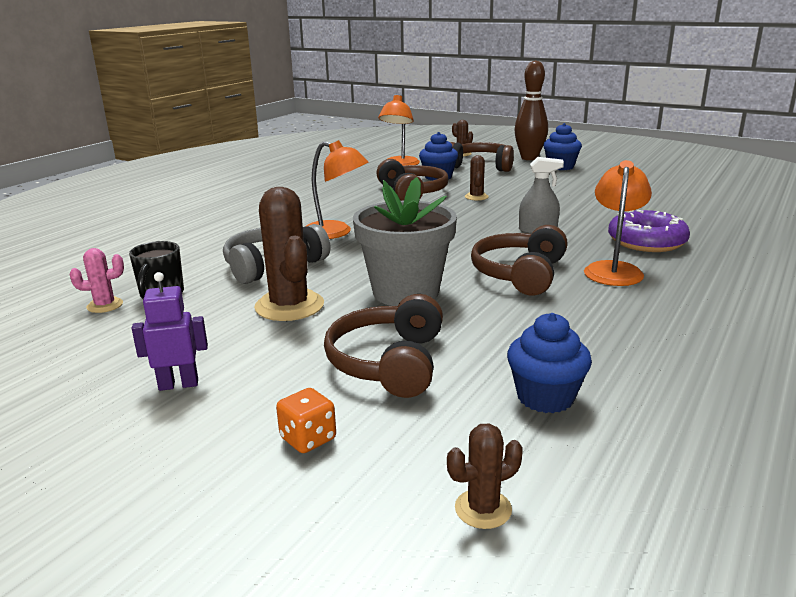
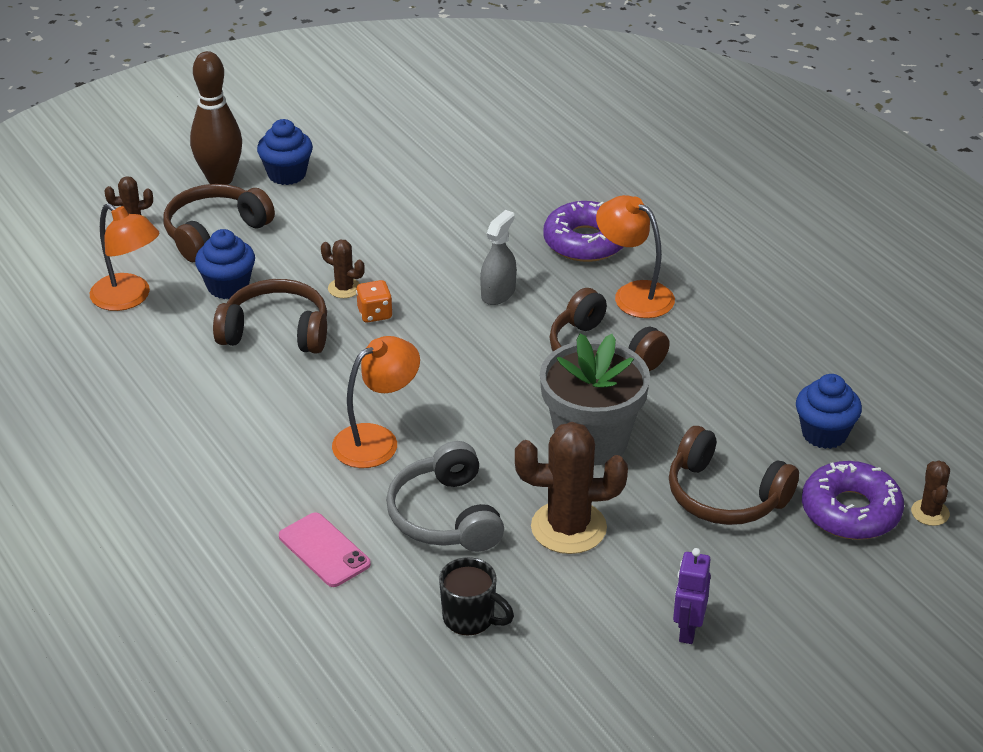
camera: 65 degrees left, 15 degrees up
(105, 305) = (468, 667): pink cactus -> none
(214, 242) = (324, 550): none -> pink phone
(308, 439) = (813, 571): orange dice -> orange dice (375, 314)
(430, 443) = (850, 511): none -> purple donut

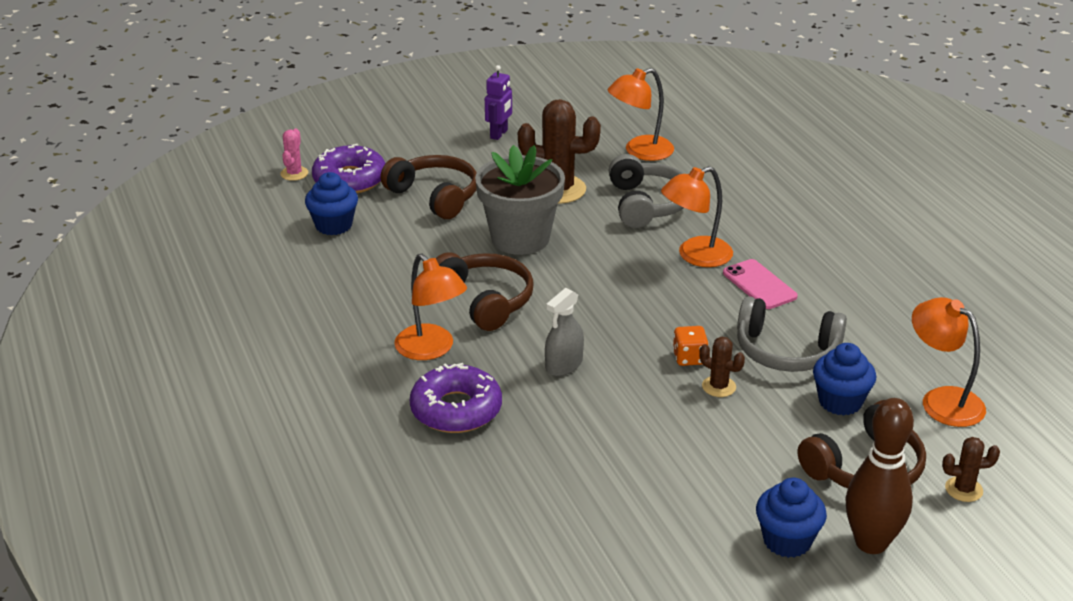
camera: 170 degrees left, 5 degrees down
(276, 332) = (786, 351): brown headphones -> grey headphones
(324, 550) = (739, 194): pink phone -> pink phone (759, 285)
(470, 619) = (640, 151): black mug -> orange lamp
(930, 512) = (294, 173): brown cactus -> pink cactus

